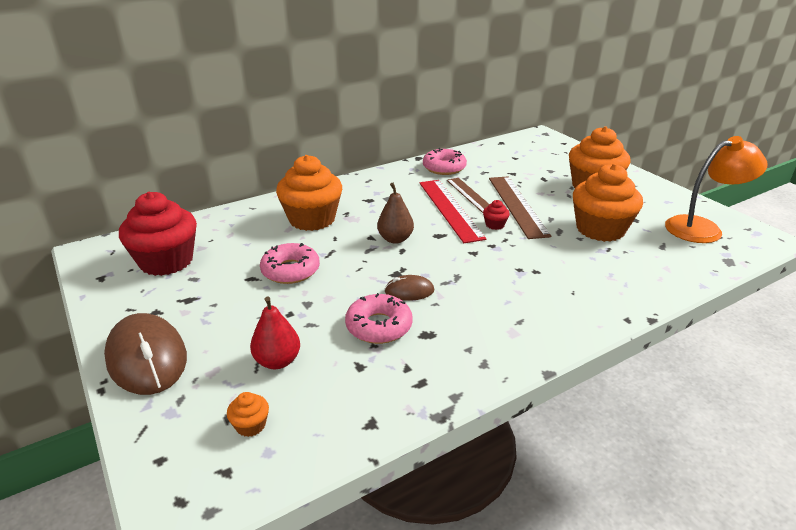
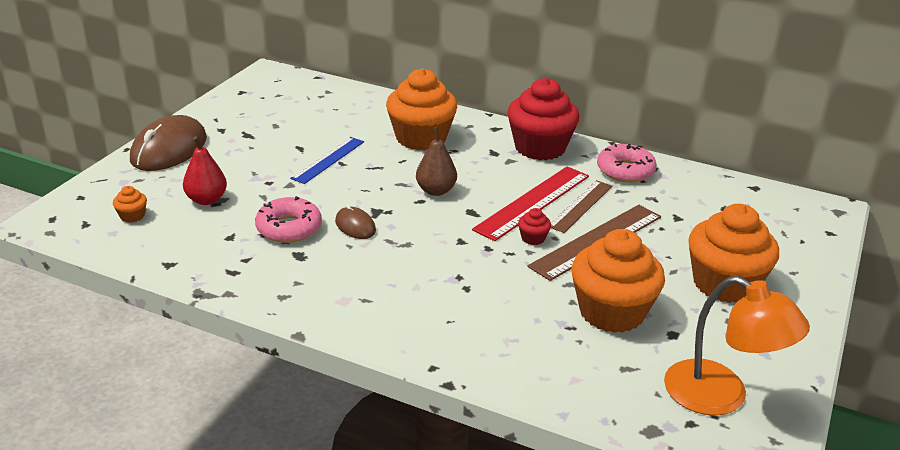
camera: 55 degrees right, 0 degrees up
(166, 261) = (286, 105): red cupcake -> red cupcake (540, 148)
(290, 270) = (328, 160): pink donut -> blue ruler

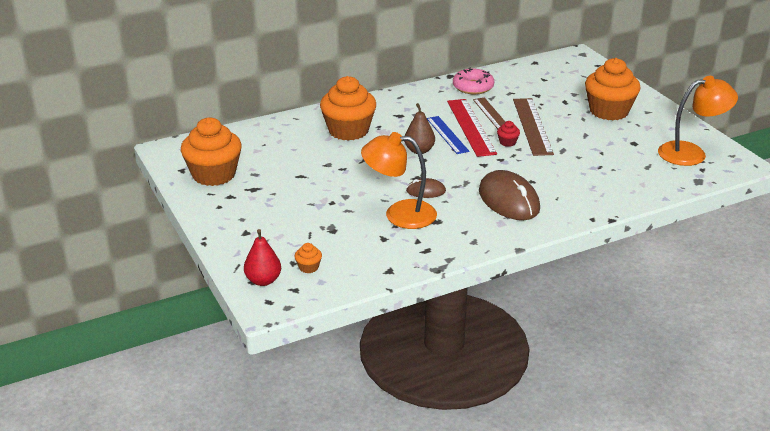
camera: 50 degrees left, 0 degrees up
(169, 149) = (231, 226): brown mouse -> brown mouse (509, 200)
(206, 200) = (324, 232): red pear -> red pear (263, 280)
(289, 228) = (399, 214): pink donut -> orange lamp
(328, 160) = (331, 171): blue ruler -> blue ruler (447, 135)
(540, 148) = (414, 99): red cupcake -> none
(611, 312) = (599, 150): orange cupcake -> orange cupcake (214, 174)

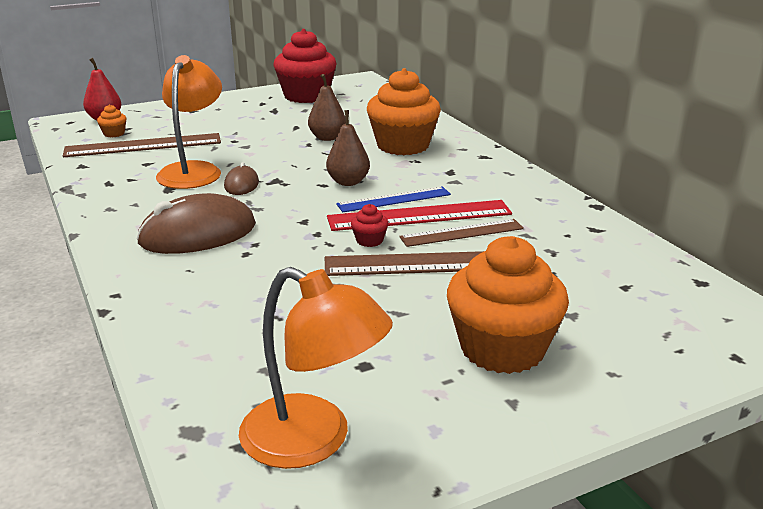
camera: 90 degrees right, 5 degrees down
(214, 174) = (306, 96): orange cupcake -> red cupcake
(329, 161) = (327, 138): none -> brown pear
(342, 246) = (143, 145): none -> brown ruler
(473, 87) = (561, 221): pink donut -> none
(691, 153) = (313, 441): orange lamp -> orange lamp turned 45 degrees counterclockwise

